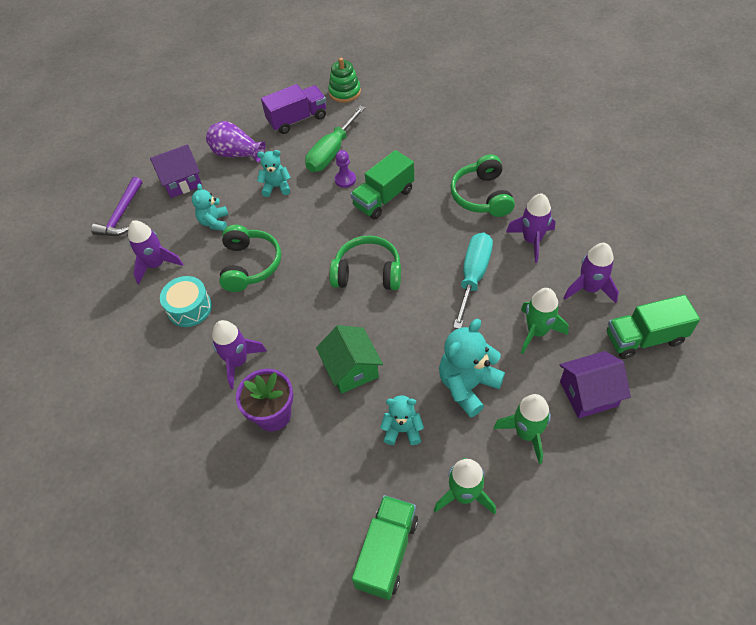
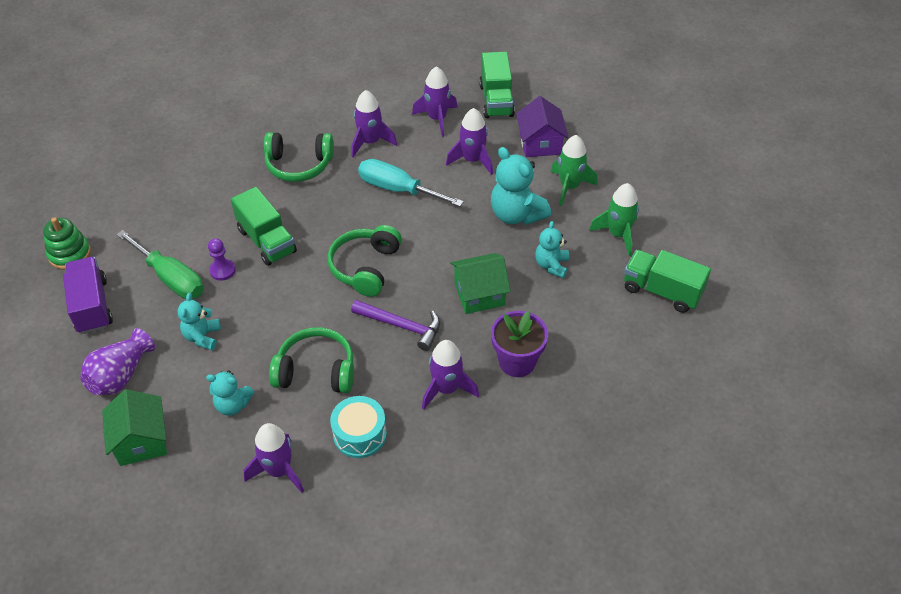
camera: 85 degrees left, 5 degrees down
(121, 214) = (170, 516): purple hammer -> purple hammer (401, 326)
(182, 181) = (141, 441): purple house -> green house
(537, 332) = (472, 160): green rocket -> purple rocket

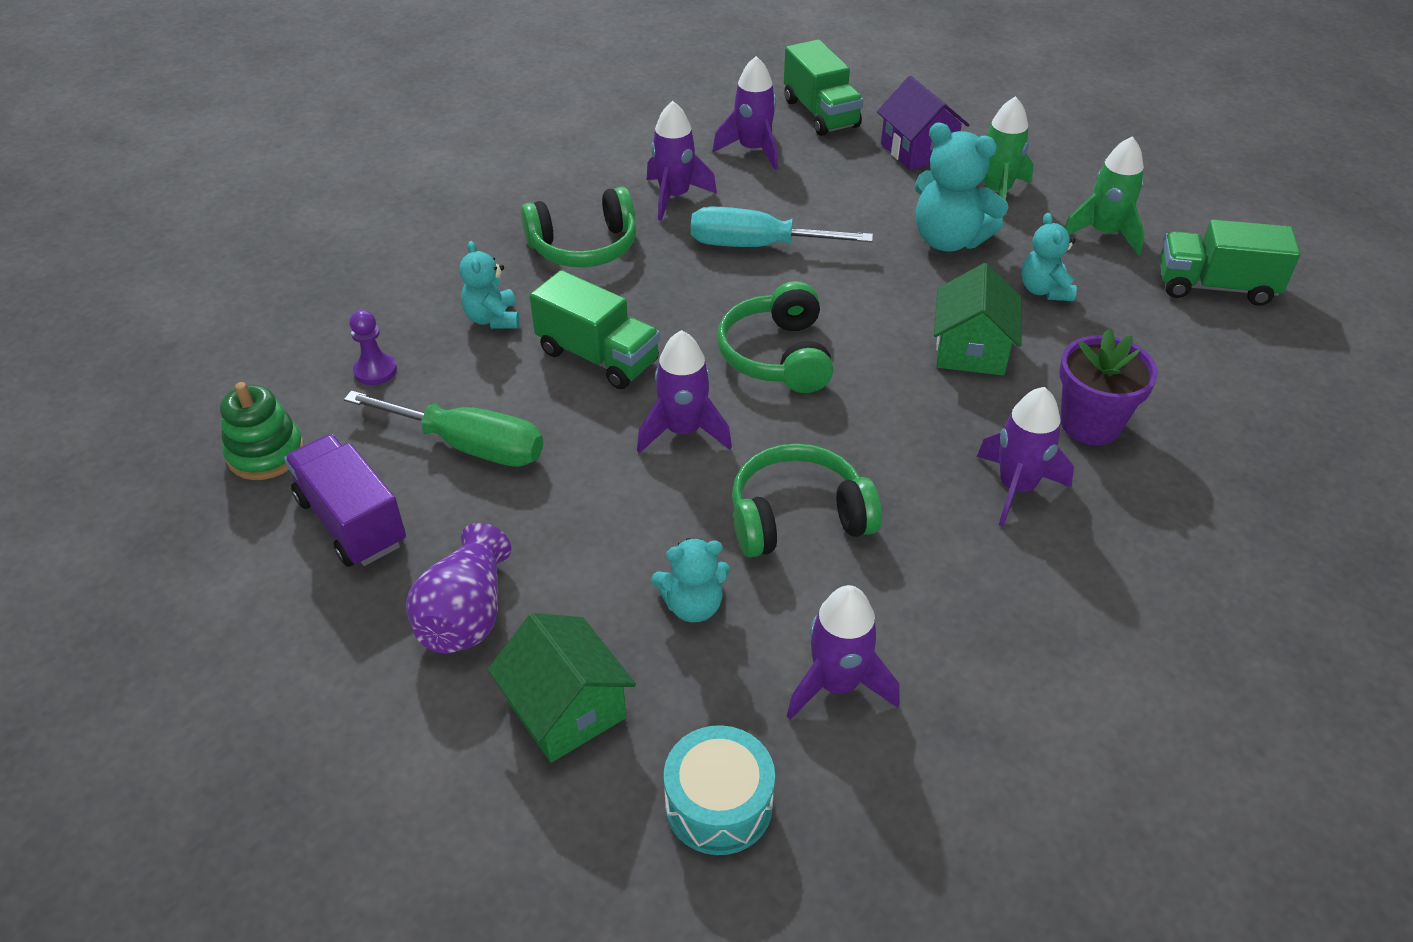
camera: 20 degrees left, 5 degrees down
(202, 337) = (576, 517): turquoise teddy bear -> turquoise teddy bear (492, 319)
(222, 270) = (551, 414): purple pawn -> purple pawn (375, 371)
(359, 434) = (930, 590): turquoise drum -> turquoise drum (718, 804)
(401, 326) = (887, 420): purple hammer -> none
(472, 160) = (839, 188): purple rocket -> purple rocket (683, 431)
(479, 294) = (971, 350): green house -> green house turned 45 degrees counterclockwise

